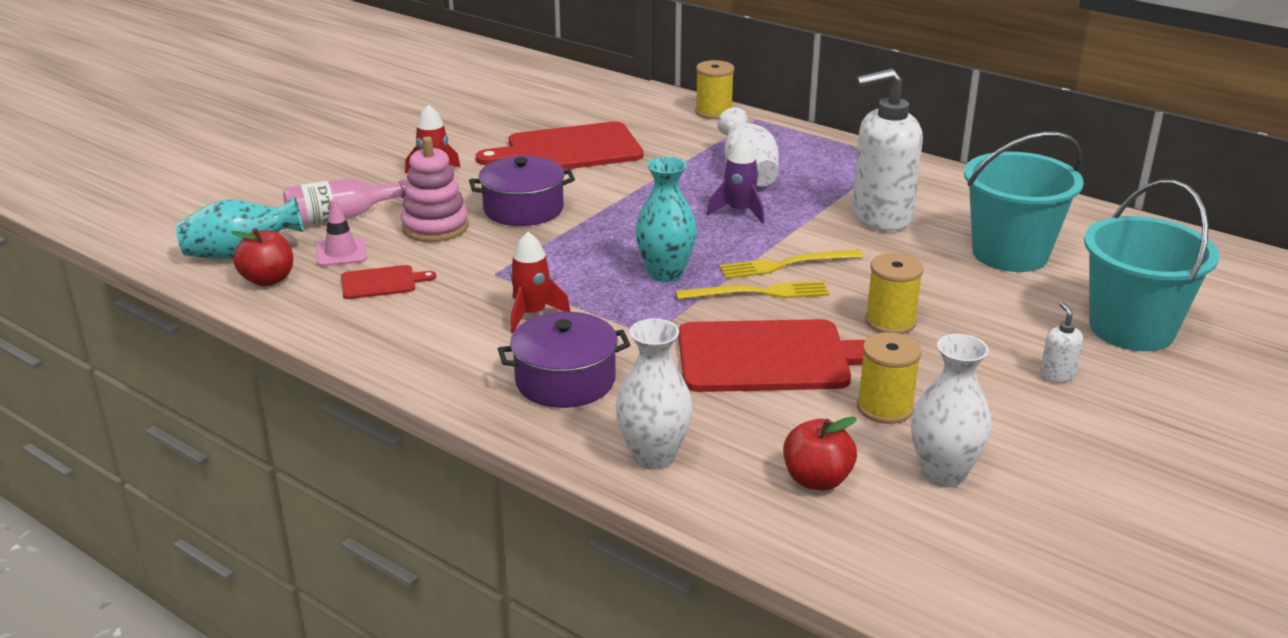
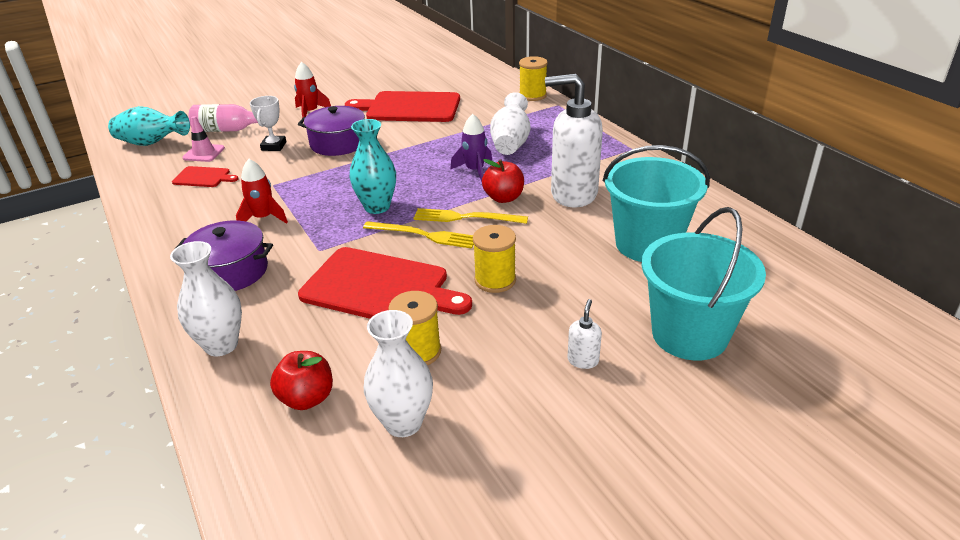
camera: 25 degrees right, 5 degrees up
(268, 280) = (147, 163): red apple -> red apple (503, 198)
(435, 227) = (274, 146): pink stacking toy -> white trophy

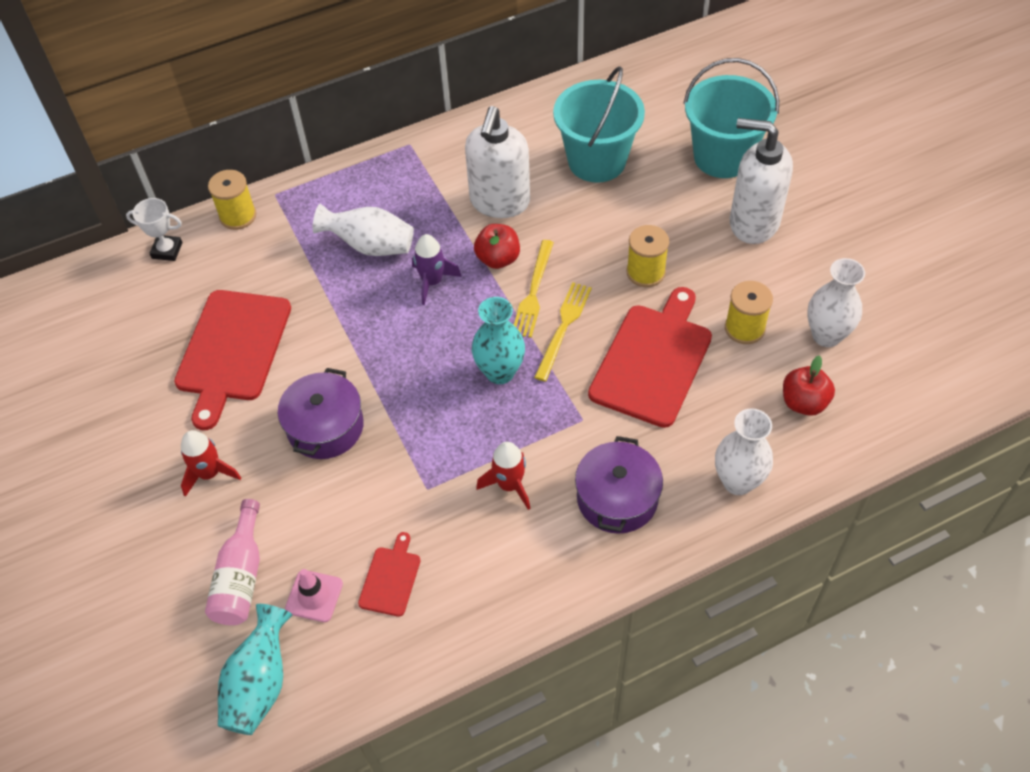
camera: 85 degrees left, 20 degrees up
(274, 146) = (314, 505): white trophy -> white trophy (167, 250)
(583, 360) = (753, 222): white soap dispenser -> white soap dispenser, size x2.49

